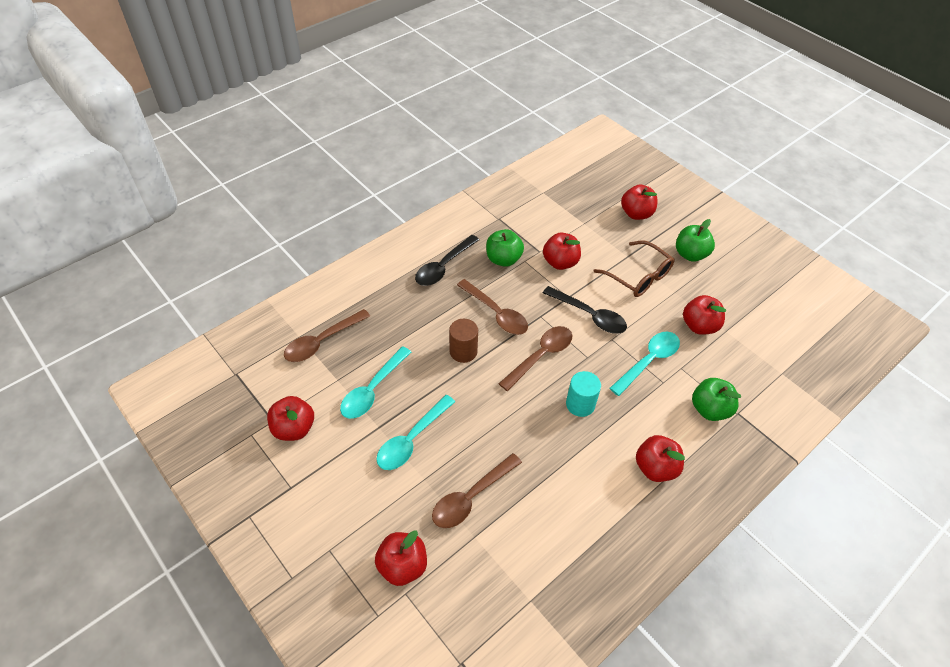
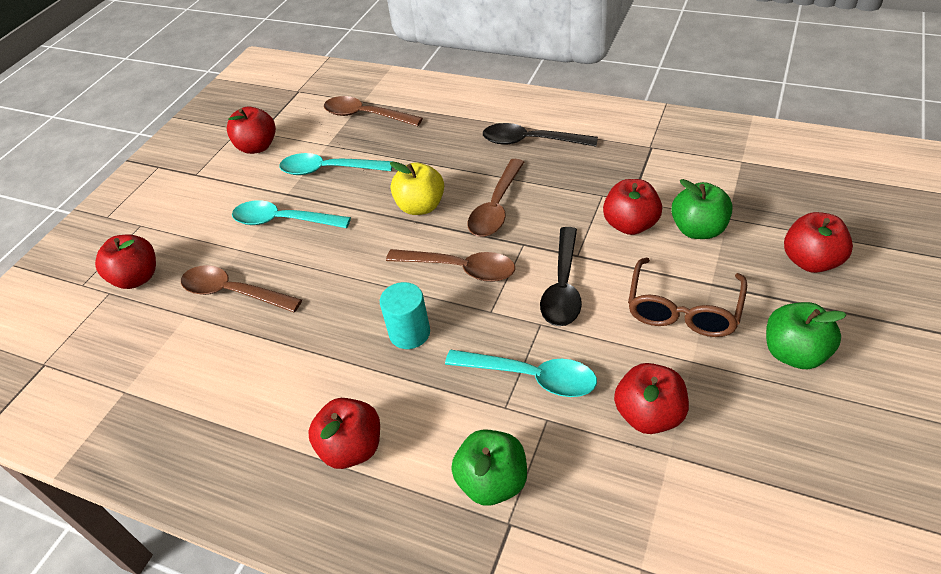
camera: 70 degrees right, 5 degrees down
(463, 351) = (421, 206): brown cylinder -> yellow apple
(503, 259) = (587, 178): green apple -> green apple (698, 230)

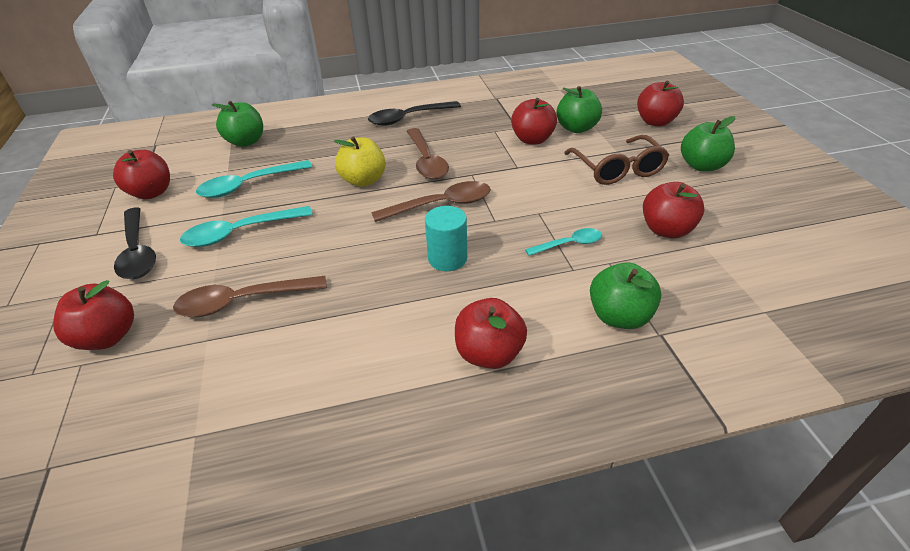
camera: 40 degrees left, 5 degrees down
(366, 115) = (246, 142): brown spoon -> green apple
(530, 377) = (569, 244): turquoise spoon -> turquoise spoon, size x0.60
(563, 286) = (528, 186): black spoon -> black spoon (137, 251)

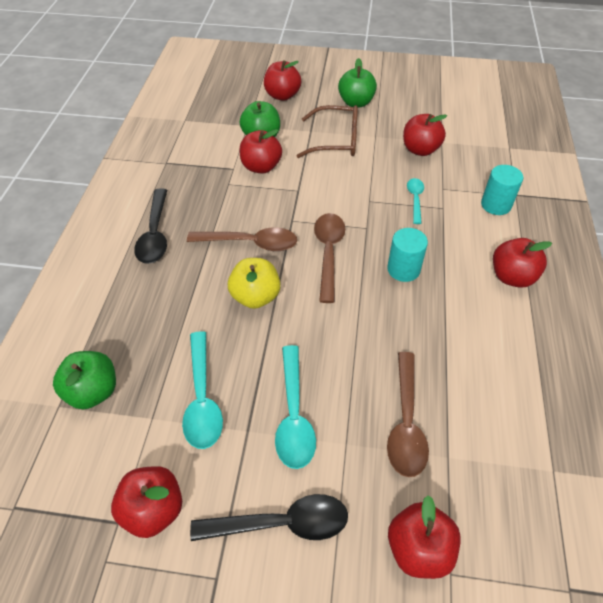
camera: 70 degrees left, 10 degrees up
(619, 316) = (496, 205): green apple -> turquoise cylinder

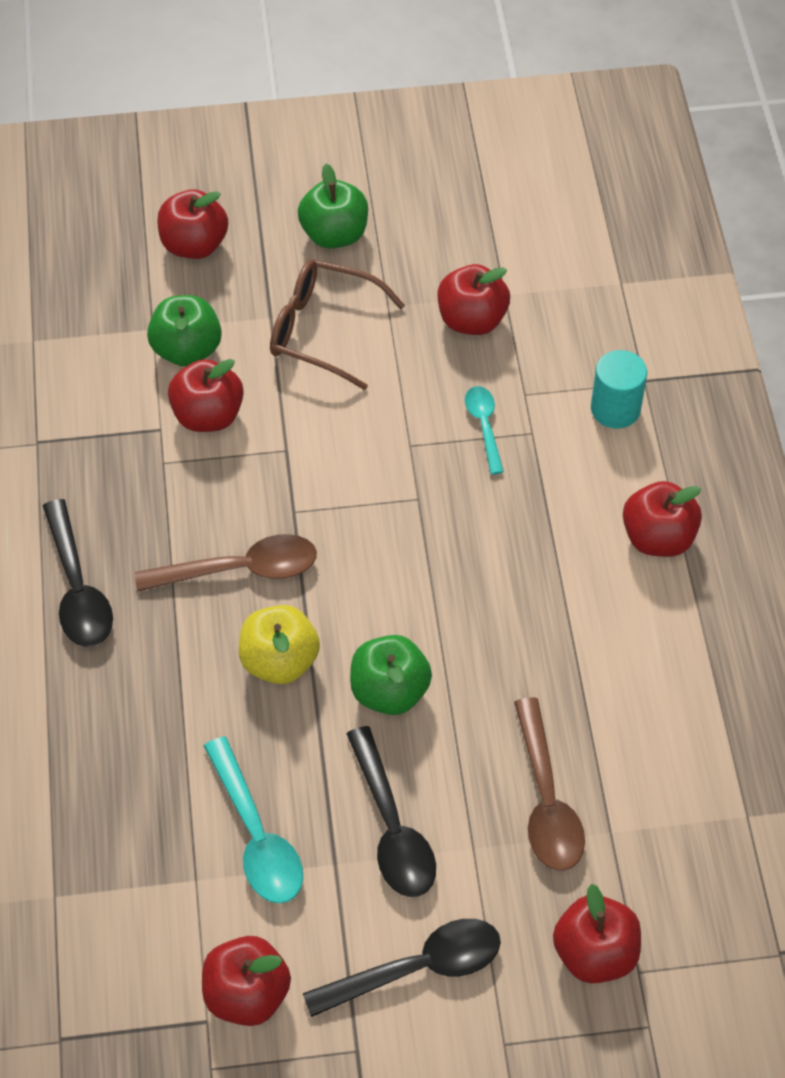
camera: 15 degrees left, 5 degrees up
(93, 391) = (95, 864): green apple -> green apple (389, 691)
(294, 415) = (392, 827): turquoise spoon -> black spoon
(328, 253) = (370, 560): brown spoon -> none
(336, 140) = (322, 330): brown glasses -> brown glasses turned 150 degrees counterclockwise
(403, 269) = (493, 562): turquoise cylinder -> none

